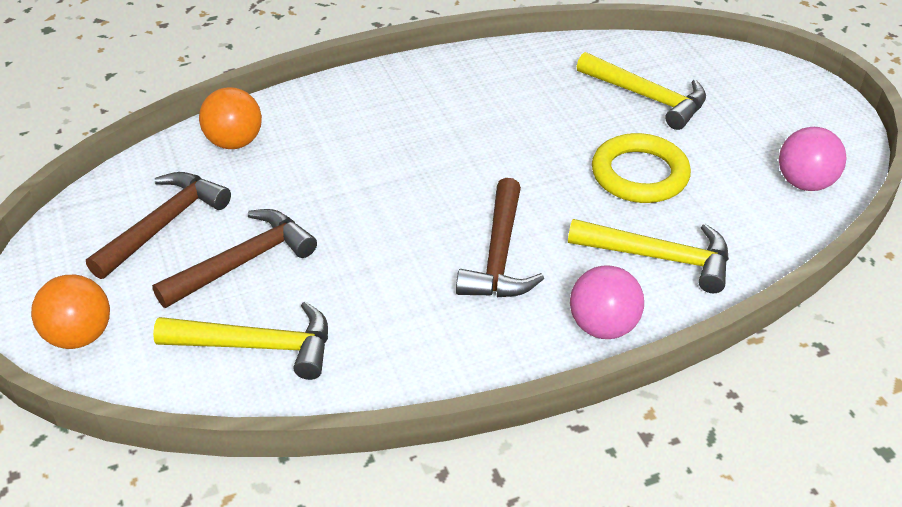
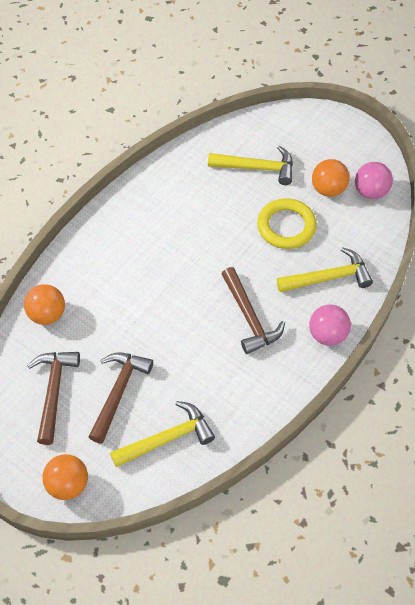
camera: 30 degrees left, 15 degrees up
(738, 156) = (328, 189): none -> orange ball

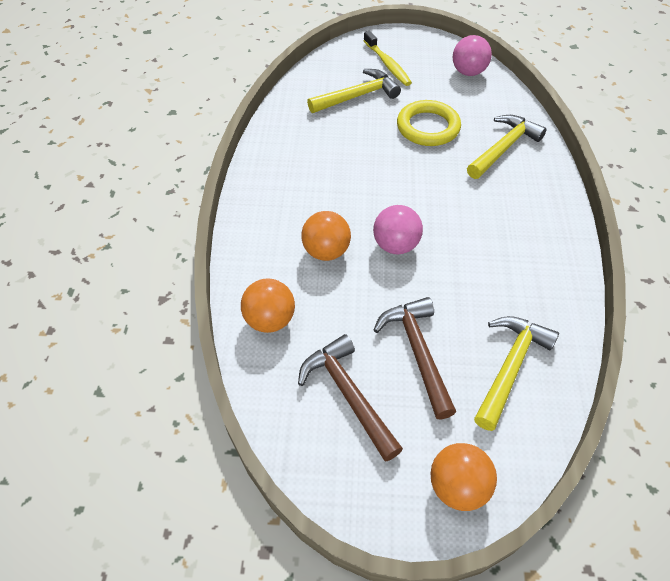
camera: 35 degrees left, 5 degrees down
(249, 317) = (472, 213): brown hammer -> none
(309, 149) = (387, 64): none -> yellow toothbrush
(327, 335) = (551, 191): pink ball -> pink ball (395, 245)
(328, 189) = (433, 85): orange ball -> orange ball (326, 251)

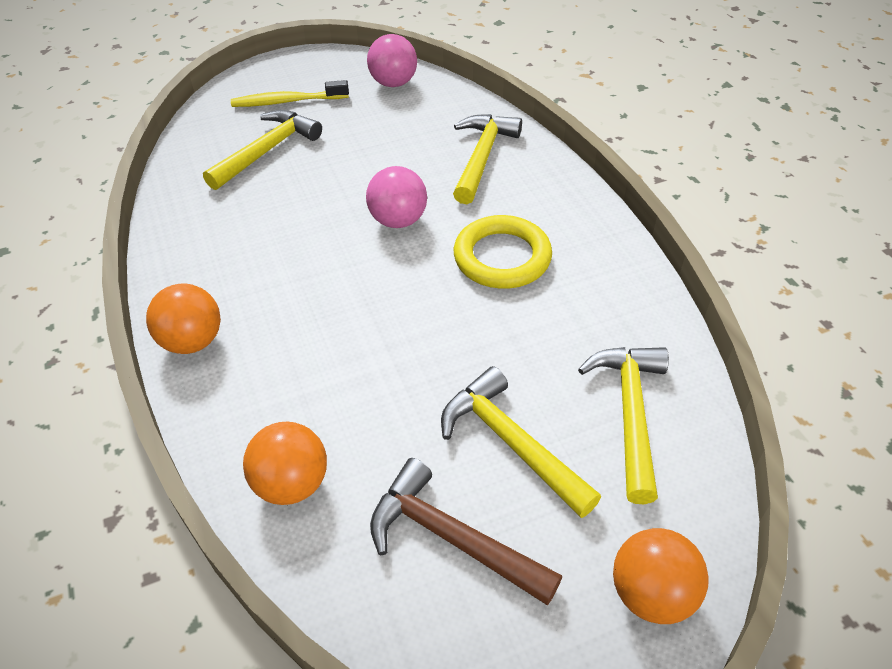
camera: 25 degrees left, 5 degrees down
(326, 251) = (325, 360): orange ball -> orange ball (193, 341)
(387, 64) = (287, 101): yellow toothbrush -> yellow toothbrush turned 135 degrees clockwise
(395, 245) = (412, 318): pink ball -> pink ball (398, 220)
(417, 352) = (511, 443): brown hammer -> yellow hammer
(428, 127) = (378, 161): yellow ring -> yellow ring (502, 257)

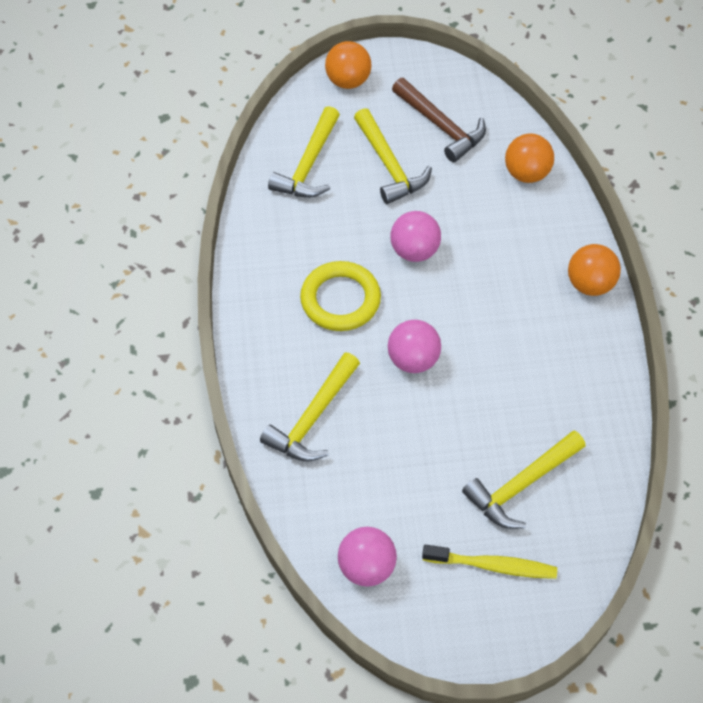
camera: 165 degrees left, 10 degrees up
(432, 330) = (414, 251): none -> pink ball

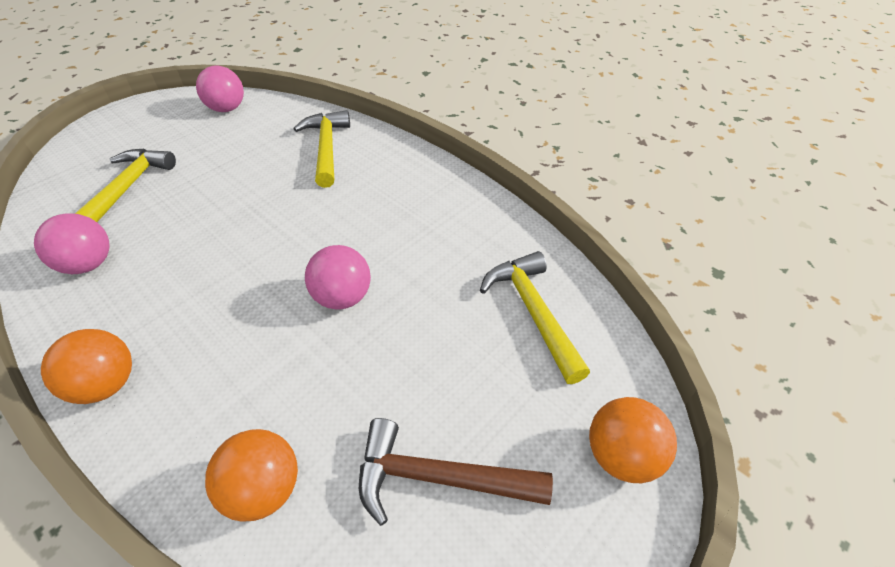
camera: 140 degrees right, 10 degrees down
(340, 300) = (376, 220): yellow ring -> none
(389, 165) = (451, 371): yellow hammer -> none
(413, 359) = (275, 215): pink ball -> pink ball (89, 264)
(493, 566) = (133, 143): yellow toothbrush -> none

